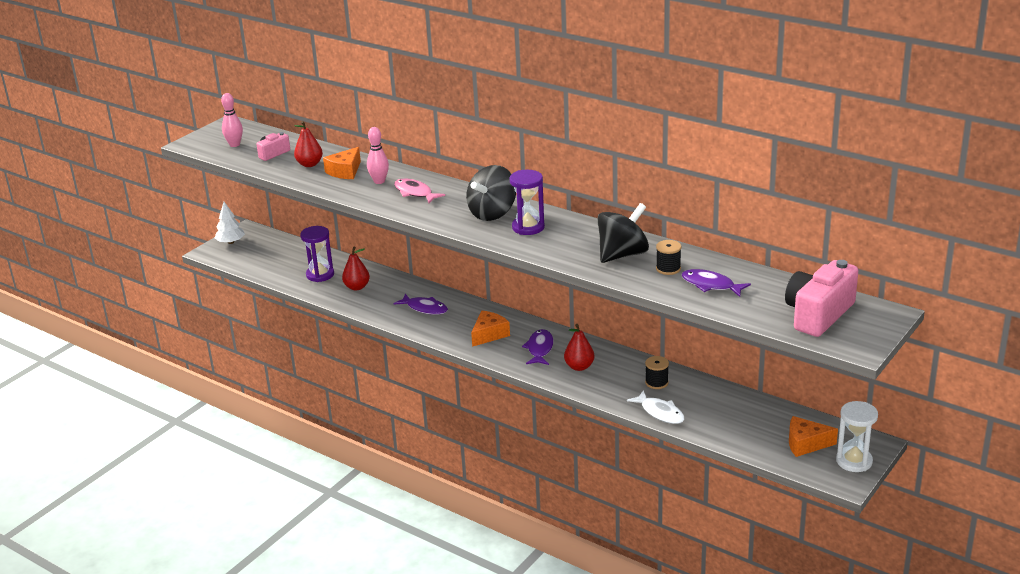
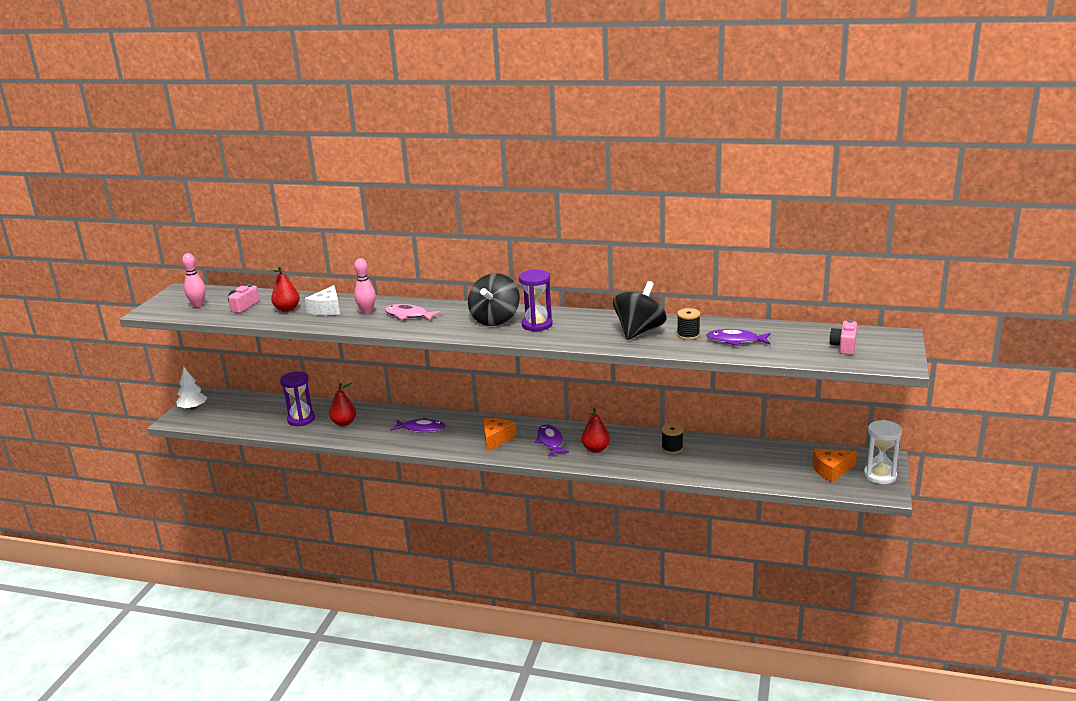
camera: 20 degrees left, 5 degrees down
(345, 171) = (327, 309): orange cheese -> white cheese
(660, 413) = (693, 472): white fish -> none
(818, 314) = (844, 346): pink camera -> pink camera, size x0.52

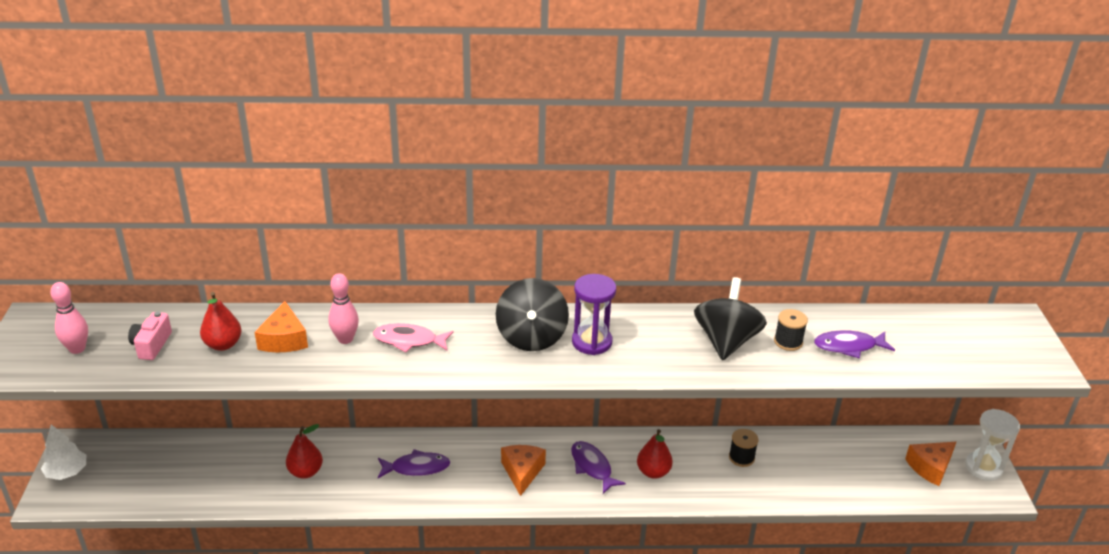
camera: 20 degrees left, 10 degrees up
(301, 419) = (241, 473): purple hourglass -> none
(327, 309) = (284, 339): white cheese -> orange cheese
(844, 346) = (973, 343): pink camera -> none

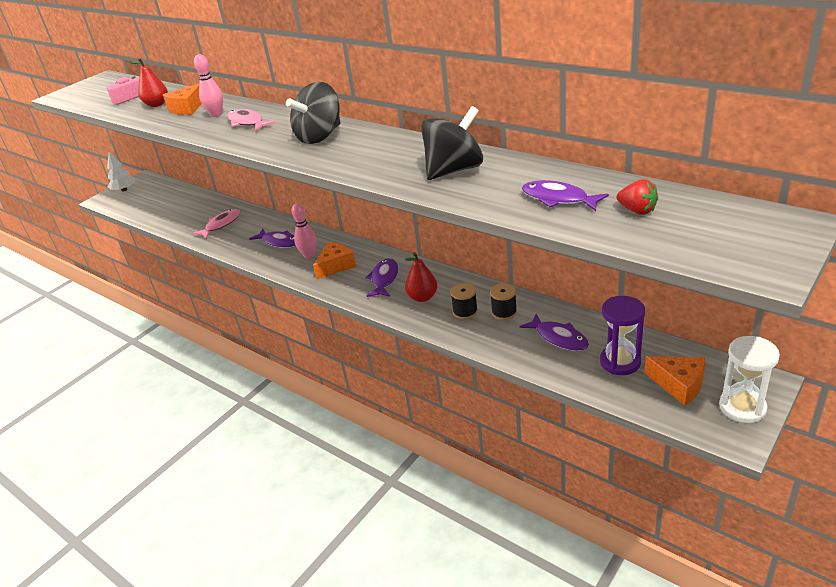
camera: 45 degrees right, 0 degrees up
(77, 349) = (97, 93): pink bowling pin -> pink bowling pin (309, 255)
(305, 472) = (221, 224): red pear -> pink fish
(592, 342) = (354, 148): purple hourglass -> purple hourglass (620, 362)
(788, 342) = (506, 182): black spool -> black spool (465, 312)
(810, 464) = (559, 338): none -> purple fish
(915, 340) = (637, 210): none -> red strawberry
(930, 467) = (679, 384): orange cheese -> orange cheese turned 150 degrees counterclockwise

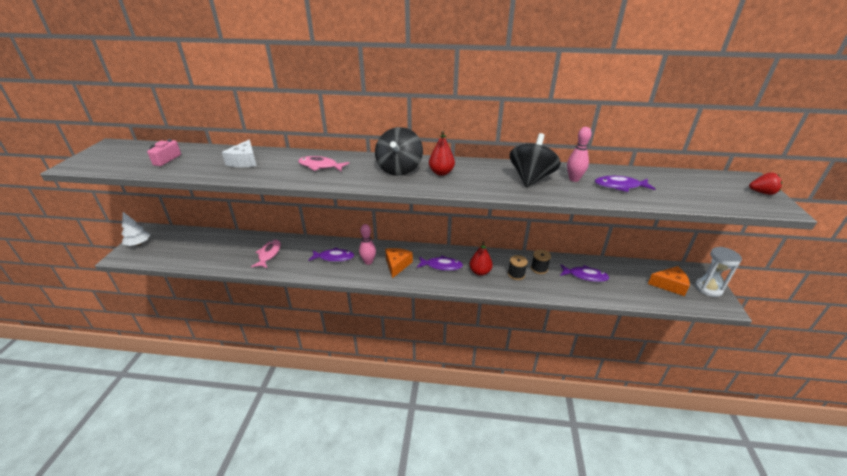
camera: 35 degrees left, 0 degrees up
(157, 104) = (207, 162): red pear -> red pear (441, 173)
(187, 108) = (244, 161): orange cheese -> white cheese
(216, 114) = (281, 163): pink bowling pin -> pink bowling pin (574, 179)
(384, 279) = (441, 266): purple fish -> purple fish turned 120 degrees clockwise
(620, 362) = (630, 281): purple hourglass -> none
(637, 210) = (670, 186): red strawberry -> red strawberry (762, 193)

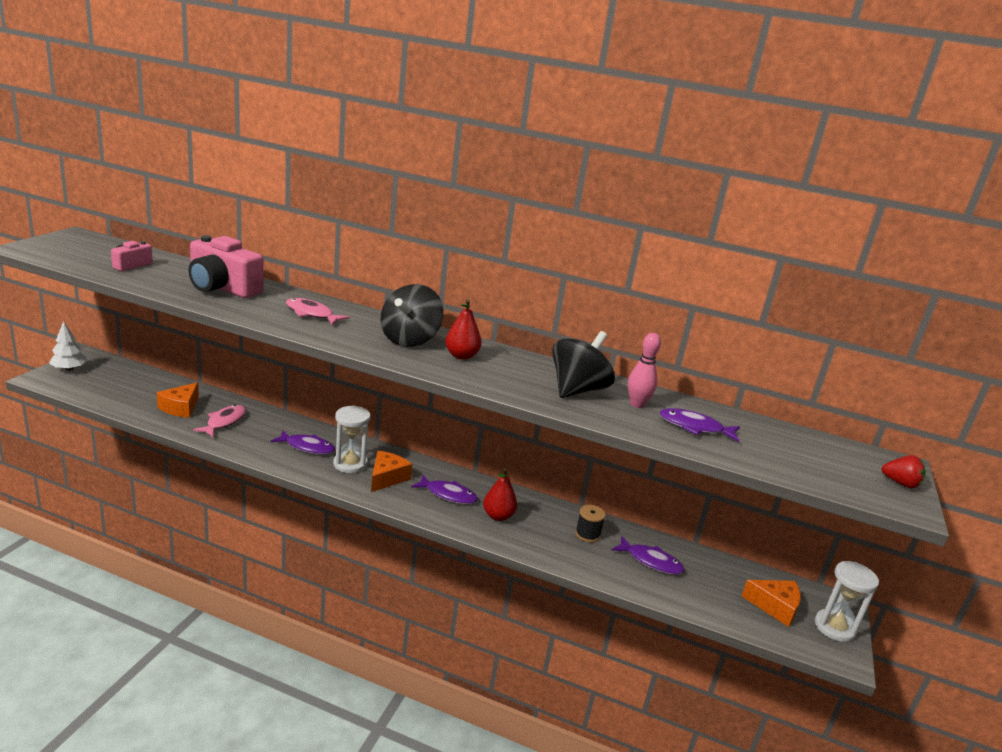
camera: 10 degrees right, 10 degrees down
(233, 252) = (180, 408): none -> orange cheese
(244, 161) = (222, 288): white cheese -> pink camera
(368, 262) = (350, 464): pink bowling pin -> white hourglass
(516, 274) = (549, 532): black spool -> none

